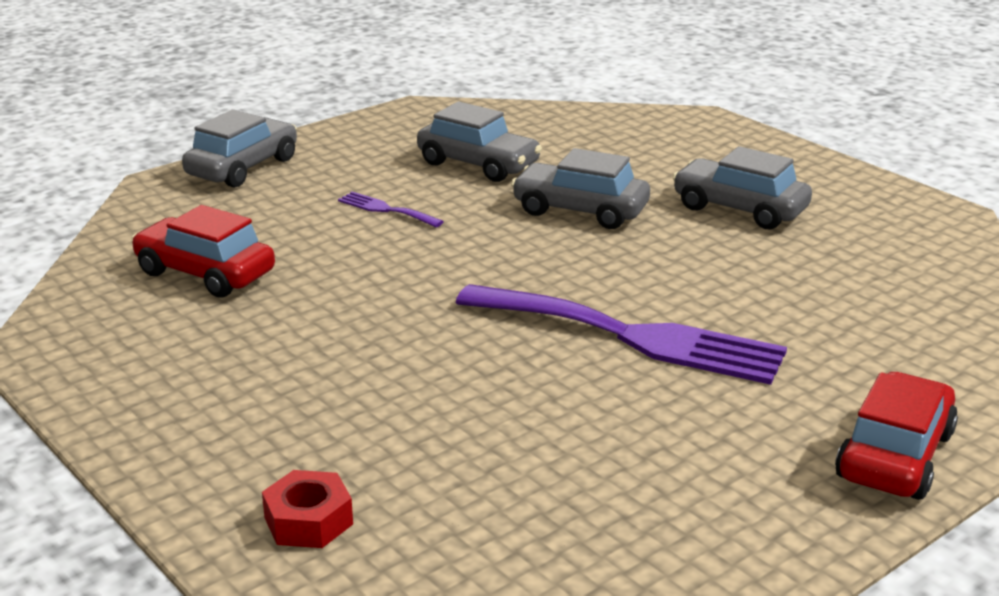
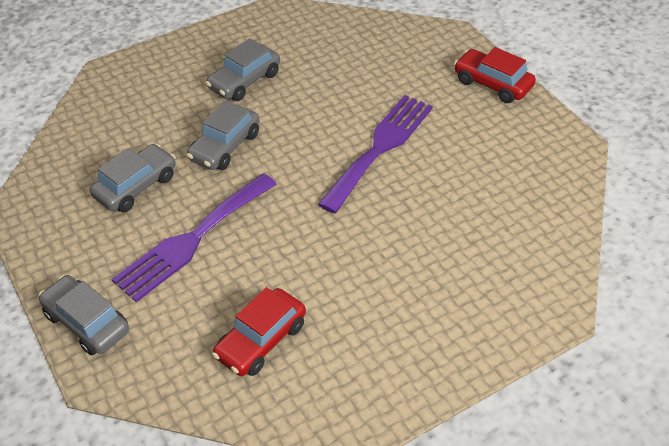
camera: 80 degrees left, 20 degrees up
(308, 521) = (536, 287): red nut -> none
(386, 209) = (192, 240): purple fork -> purple fork, size x2.35

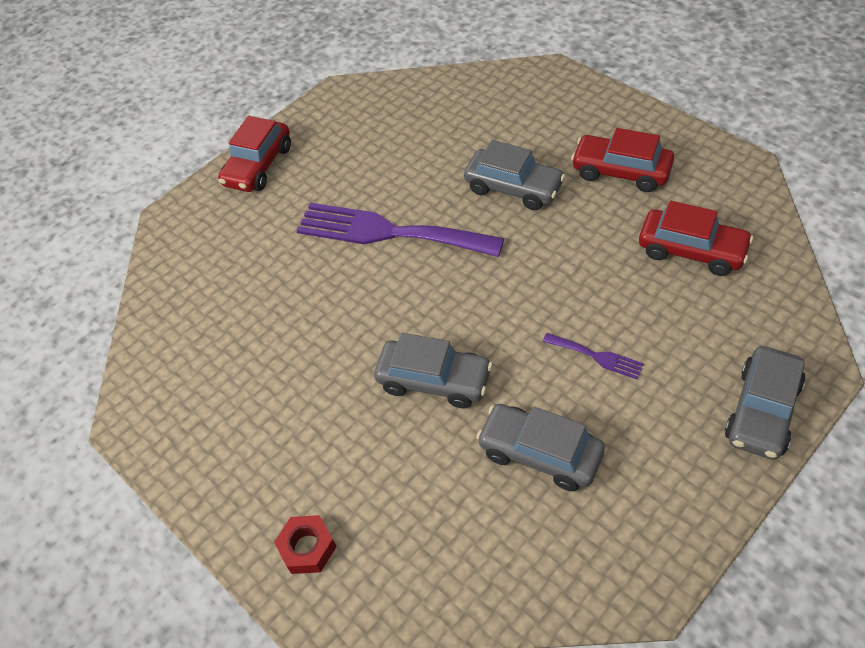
camera: 100 degrees left, 5 degrees up
(144, 72) = (307, 548): none -> red nut
(192, 240) = (597, 356): purple fork -> purple fork, size x0.43
(244, 81) = (301, 404): grey car -> grey car (513, 188)
(383, 323) = (621, 171): none -> red car

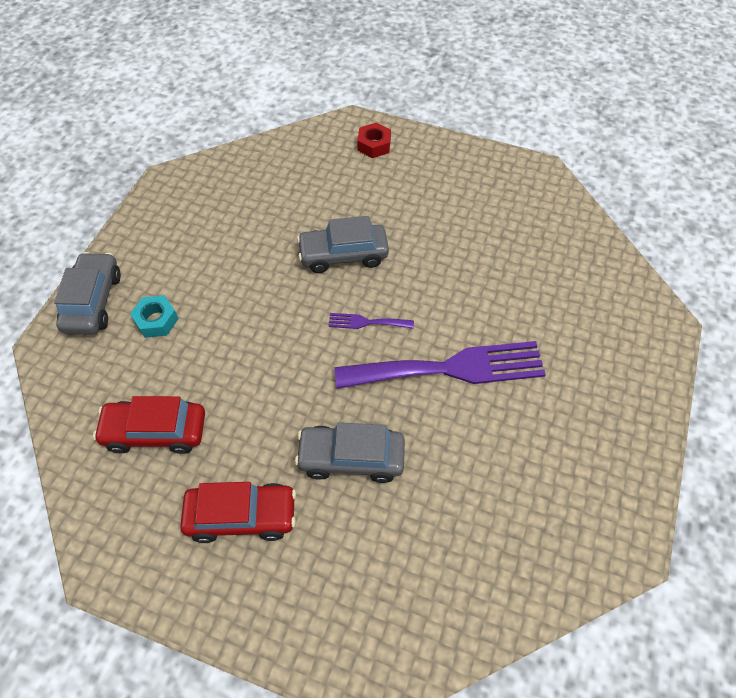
camera: 150 degrees right, 5 degrees up
(258, 166) = (634, 407): red car -> none
(540, 453) = (249, 230): grey car -> none
(597, 356) = (224, 307): purple fork -> purple fork (366, 322)
(681, 363) = (156, 320): none -> turquoise nut

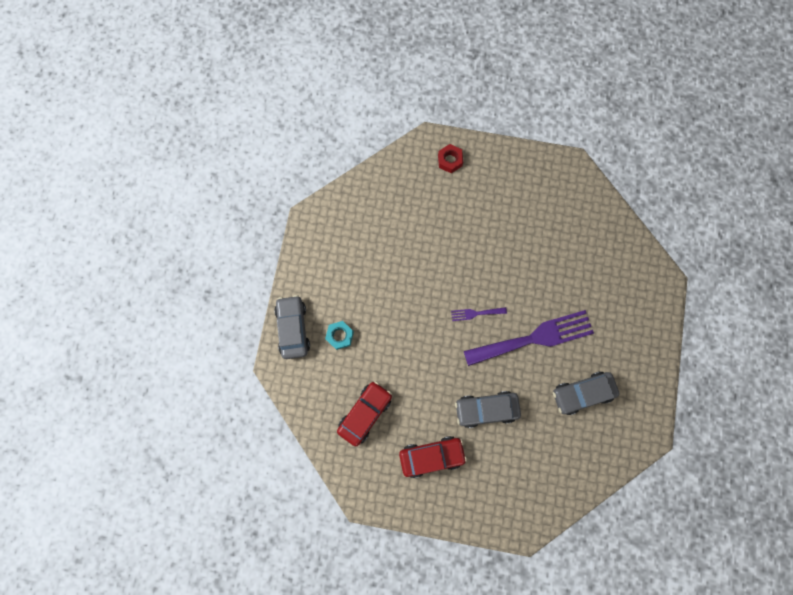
camera: 10 degrees left, 20 degrees up
(155, 431) = (365, 413): red car -> red car turned 135 degrees clockwise
(343, 255) = (449, 262): grey car -> grey car (582, 393)

